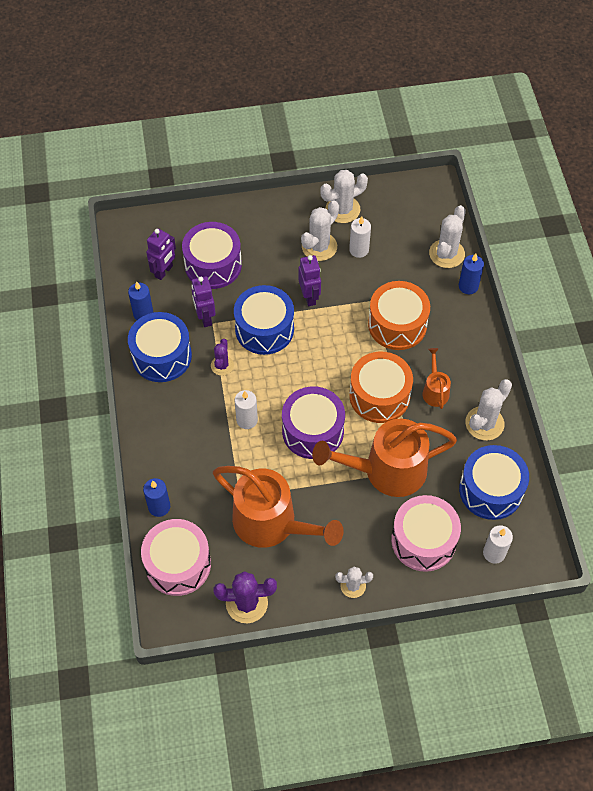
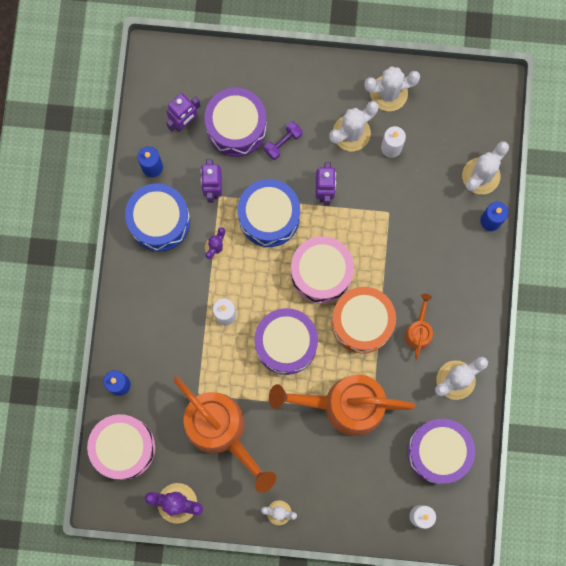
camera: 15 degrees right, 20 degrees up
(259, 268) = (283, 143): none -> purple dumbbell
(397, 325) = (404, 247): orange drum -> none
(423, 540) = (358, 485): pink drum -> pink drum (321, 273)
(490, 490) = (438, 452): blue drum -> purple drum

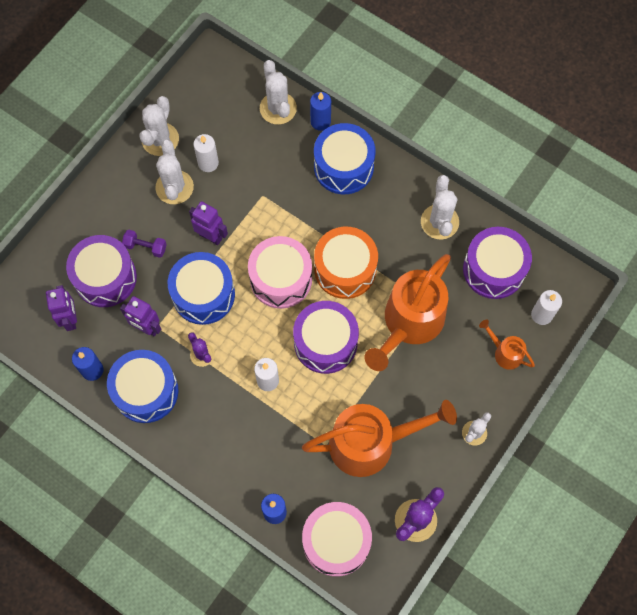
camera: 60 degrees left, 10 degrees down
(283, 143) = (145, 247): purple dumbbell -> purple dumbbell turned 60 degrees counterclockwise
(418, 331) = (380, 228): orange watering can -> orange watering can (504, 352)
(458, 266) = (343, 167): none -> blue drum

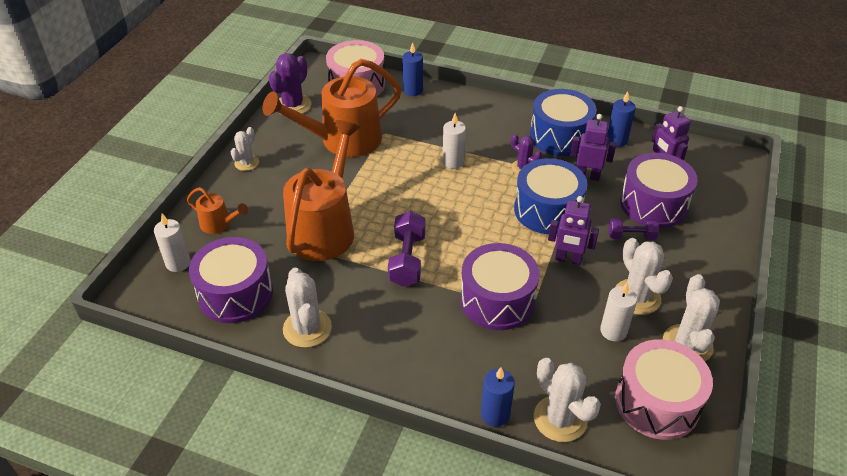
camera: 165 degrees right, 25 degrees down
(281, 279) = (474, 238): pink drum -> pink drum (657, 402)
(325, 343) = (408, 198): purple drum -> purple drum (497, 300)
(343, 167) = (444, 364): blue drum -> none
(345, 269) = (407, 260): orange drum -> purple dumbbell

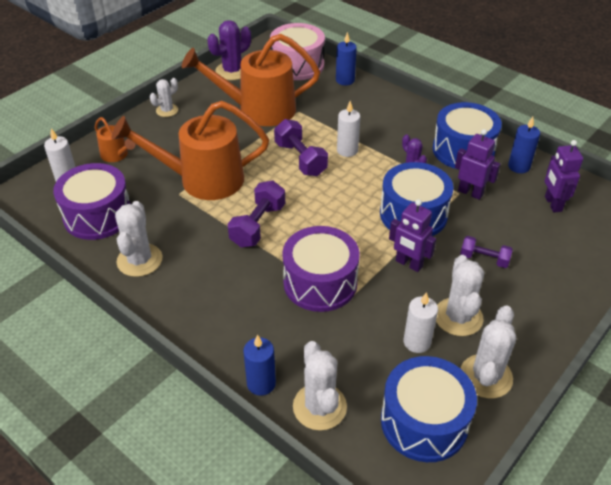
camera: 20 degrees right, 0 degrees up
(325, 228) = (202, 180): orange watering can -> orange watering can turned 135 degrees counterclockwise
(412, 182) = (300, 159): none -> purple dumbbell
(653, 204) = (524, 235): purple drum -> none
(657, 402) = (424, 422): pink drum -> blue drum

